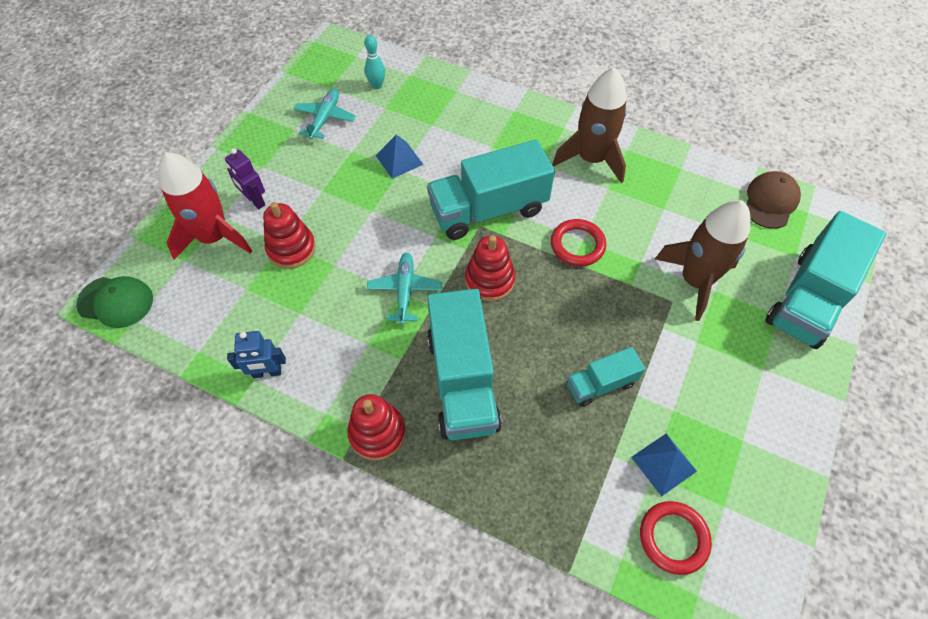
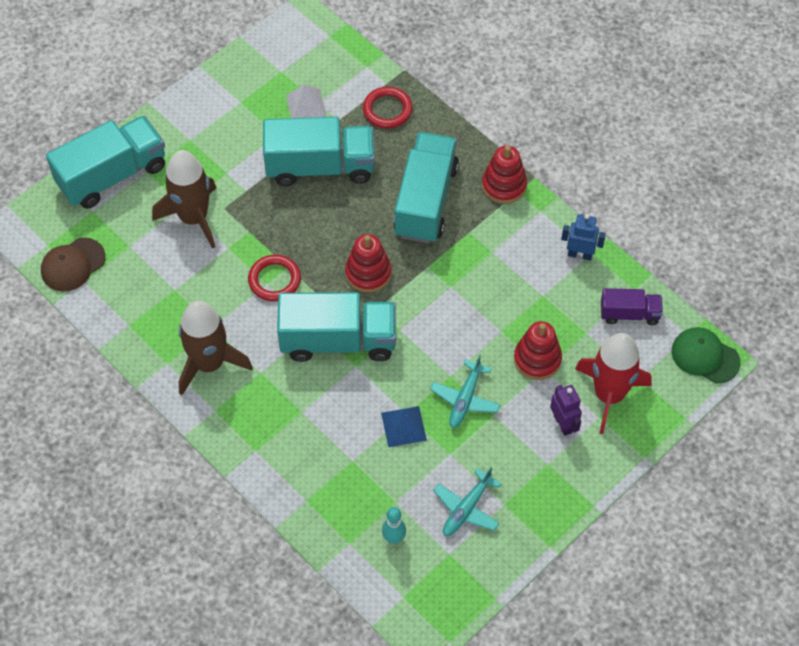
camera: 160 degrees left, 0 degrees up
(201, 322) = (629, 314): none -> purple truck
(405, 291) = (446, 286): turquoise plane -> turquoise plane (465, 399)
(600, 384) = (320, 166): turquoise truck -> turquoise truck, size x1.91
(663, 464) = (306, 105): blue pyramid -> white pyramid
(673, 538) = (326, 66): red ring -> red ring (387, 110)

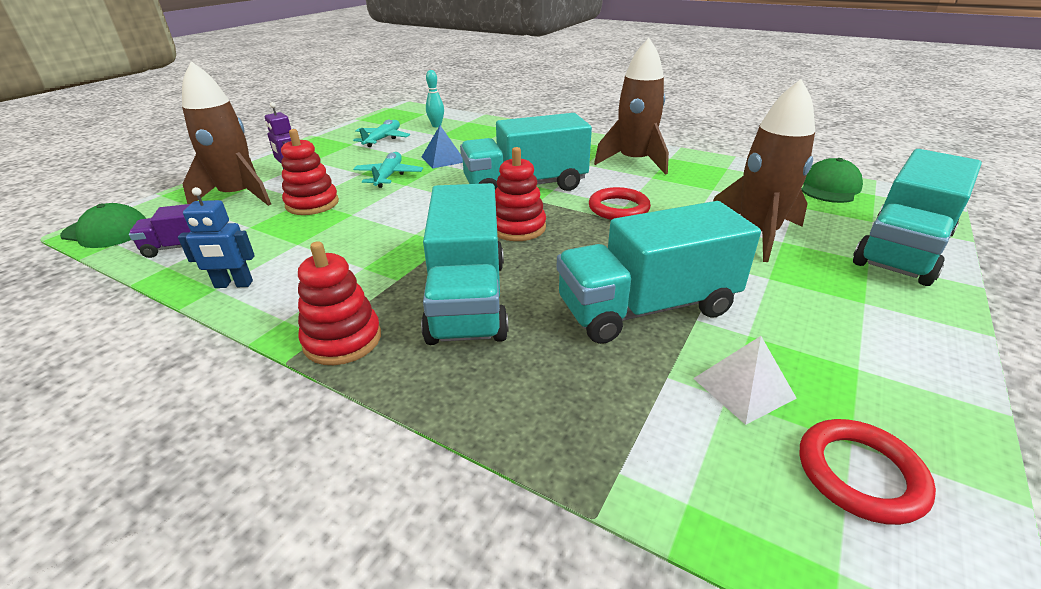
camera: 165 degrees right, 25 degrees down
(73, 265) = (829, 187): brown cap -> green cap
(387, 110) = (588, 414): red ring -> red ring (860, 474)
(609, 395) = (238, 195): red rocket -> brown rocket

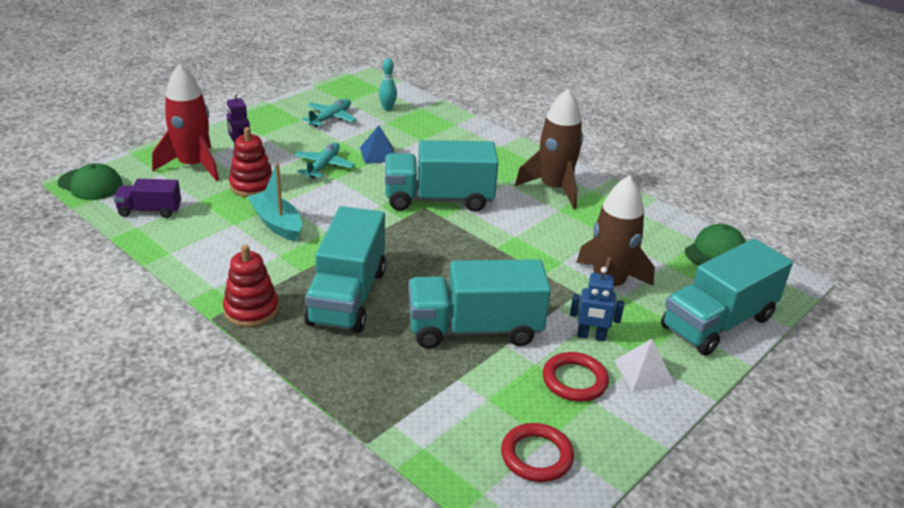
camera: 10 degrees right, 0 degrees up
(233, 284) = (183, 252): blue robot -> blue robot (591, 336)
(238, 195) = (193, 165): brown rocket -> red rocket
(351, 235) = (277, 223): none -> turquoise boat
(517, 228) = (412, 241): red stacking toy -> none
(618, 208) = (507, 238): red ring -> red ring (574, 380)
(743, 388) = (503, 396): white pyramid -> white pyramid (643, 372)

